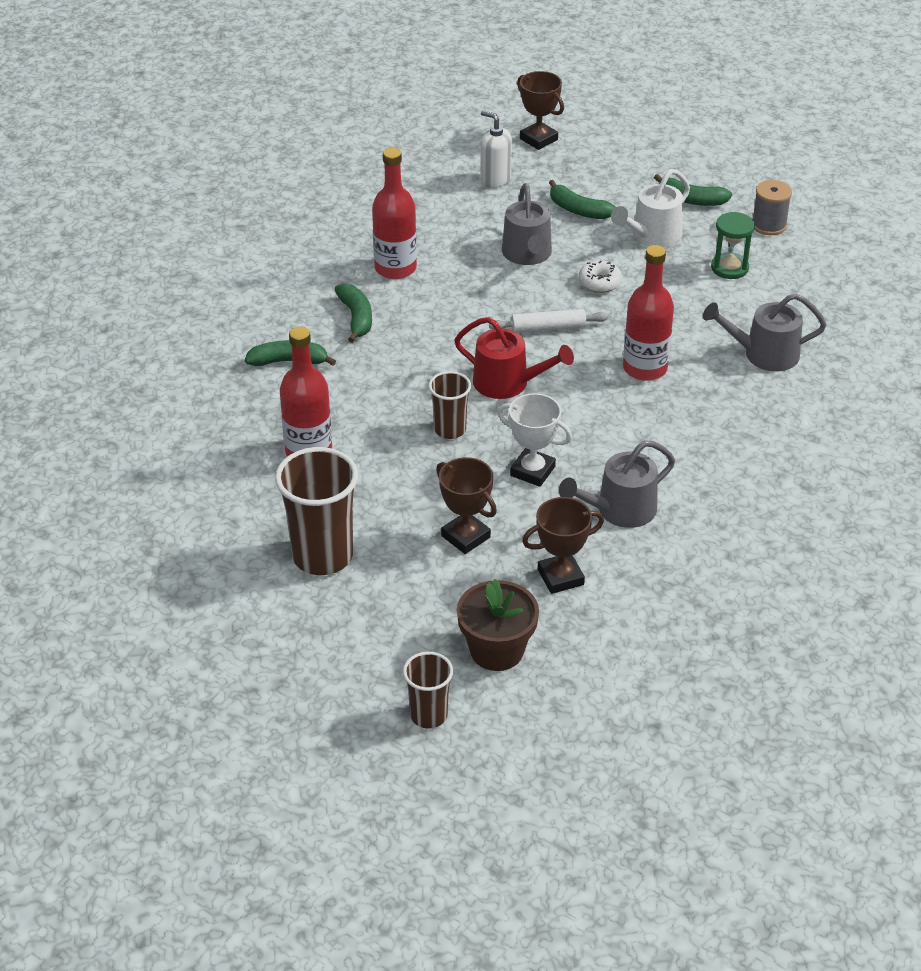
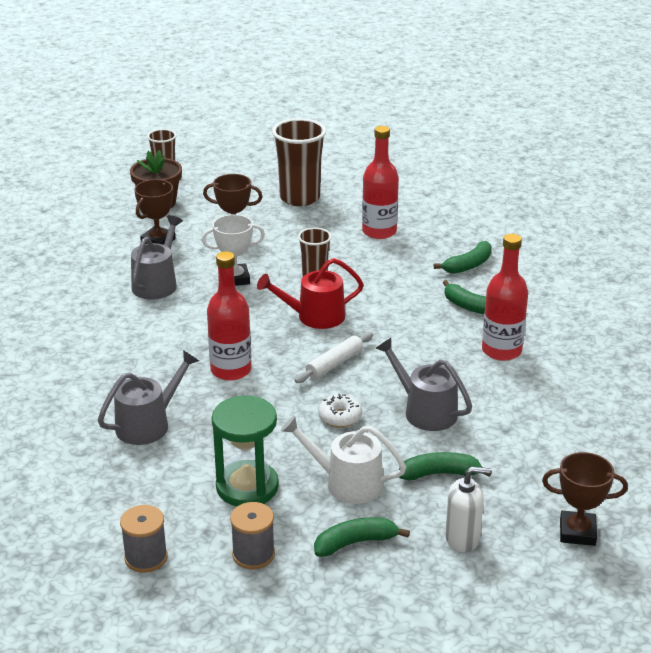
camera: 140 degrees right, 10 degrees down
(495, 179) = (548, 465): white soap dispenser -> white soap dispenser (462, 538)
(652, 236) = (347, 483): white watering can -> white watering can turned 75 degrees counterclockwise
(729, 268) = (247, 487): green hourglass -> green hourglass, size x1.51
(847, 258) = (146, 557): none -> grey spool

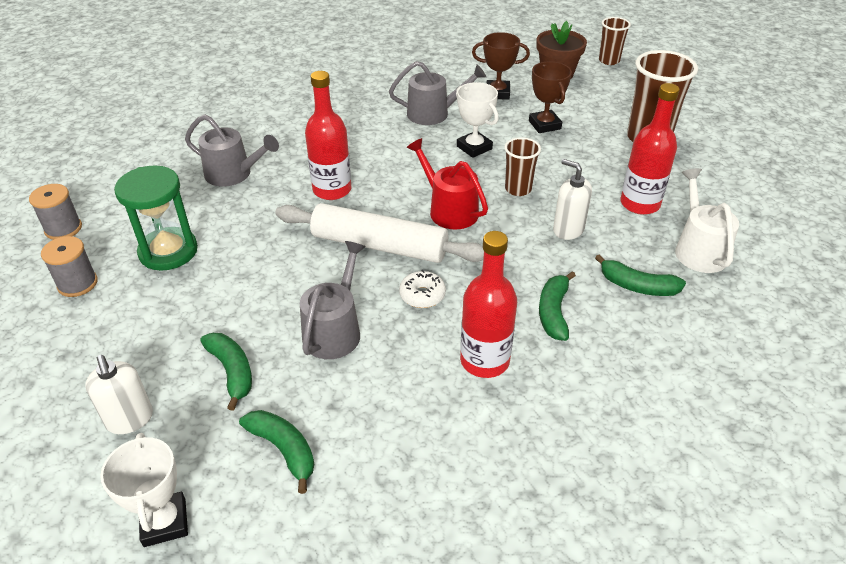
camera: 65 degrees right, 10 degrees up
(334, 364) = (379, 245): white rolling pin -> white rolling pin, size x1.90
(340, 417) = (295, 274): white donut -> white donut (422, 295)
(347, 483) = (194, 310): white watering can -> white watering can (698, 250)
(355, 543) = (106, 342): green banana -> green banana (284, 450)
(385, 271) = (568, 230): none -> white soap dispenser
(577, 532) = (165, 522): brown trophy -> white trophy

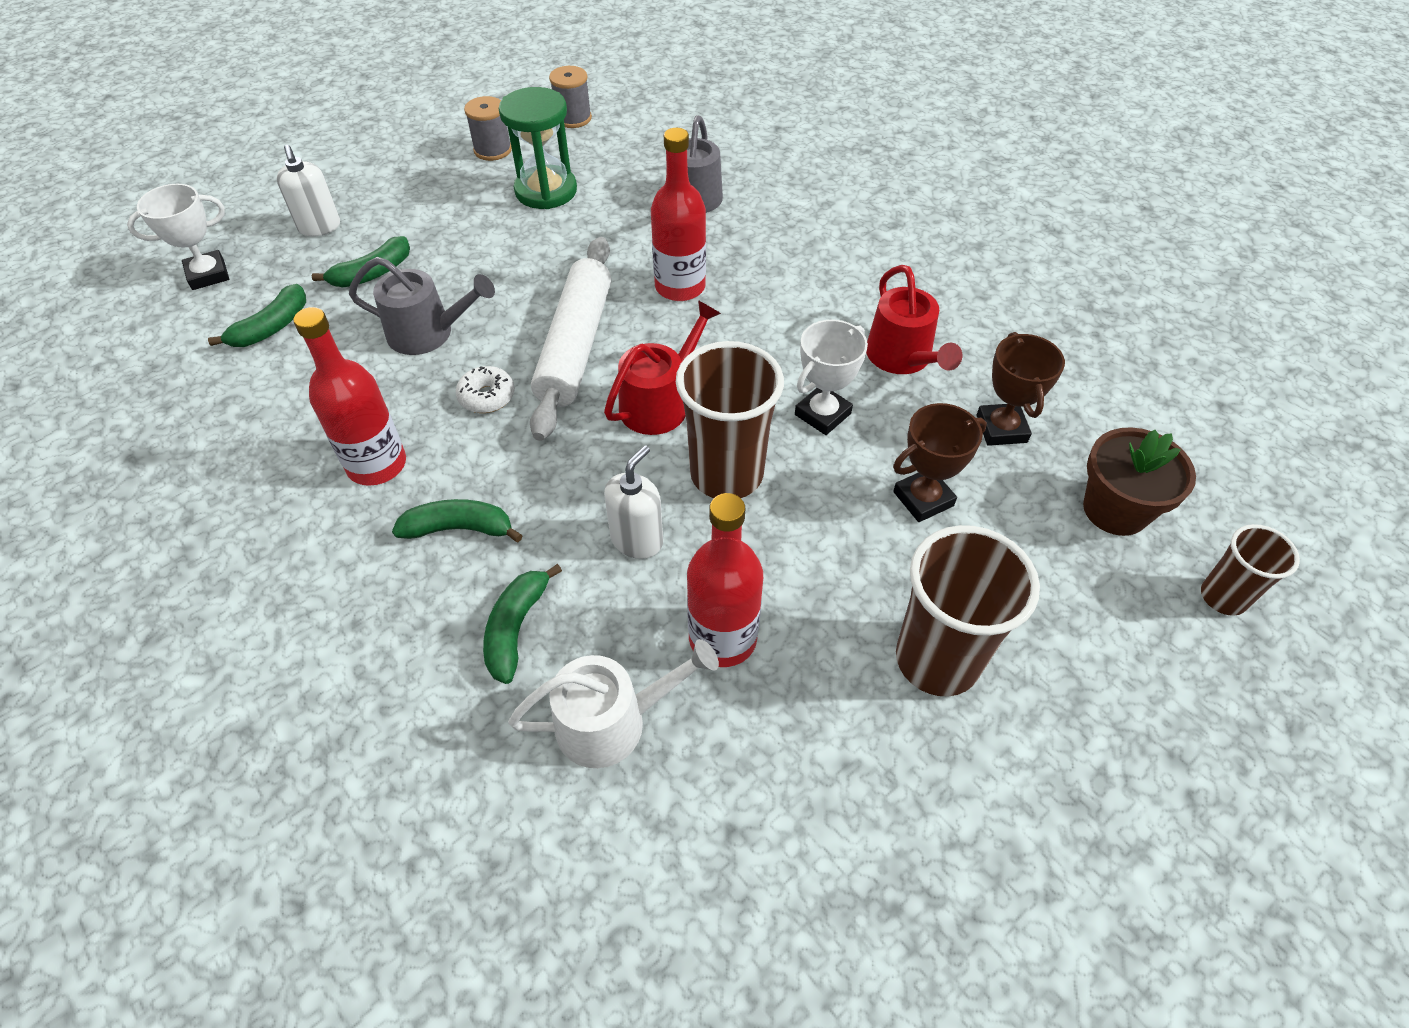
camera: 80 degrees right, 10 degrees up
(130, 419) = (320, 227): white soap dispenser -> white soap dispenser turned 75 degrees counterclockwise
(433, 113) = (902, 357): grey watering can -> red watering can
(518, 189) = (726, 474): brown cup -> brown cup, size x1.76

